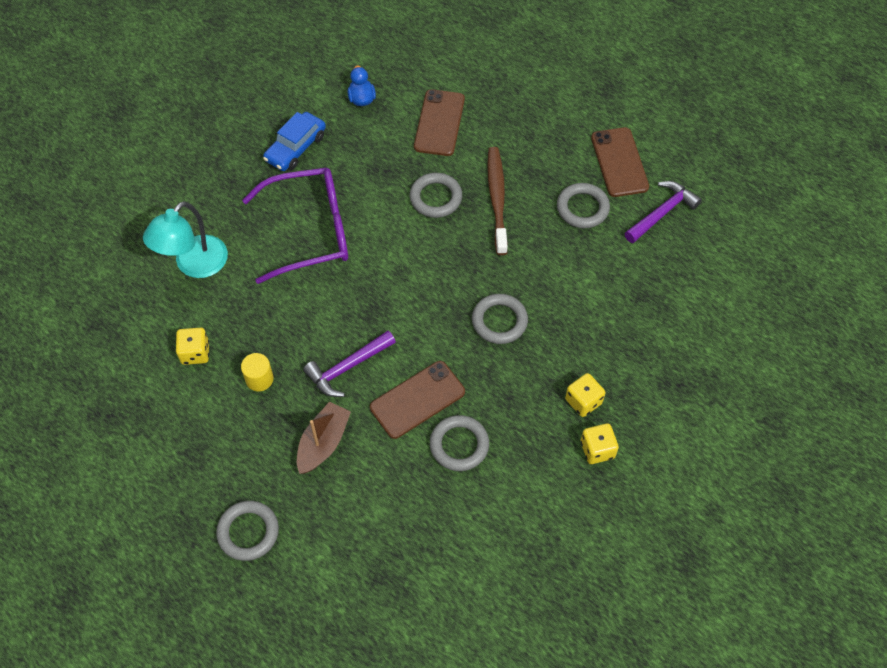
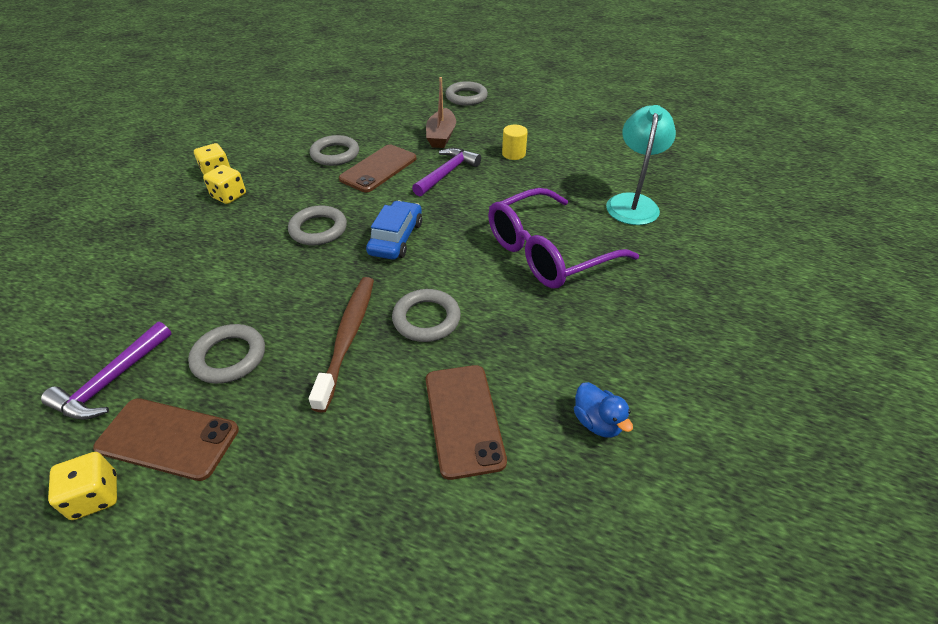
camera: 160 degrees right, 15 degrees down
(195, 353) = (576, 156): yellow dice -> yellow dice (95, 496)
(295, 148) = (631, 328): blue car -> blue car (396, 238)
(497, 199) = (347, 338): brown toothbrush -> brown toothbrush turned 150 degrees counterclockwise
(619, 162) = (168, 439): brown phone -> brown phone turned 45 degrees counterclockwise

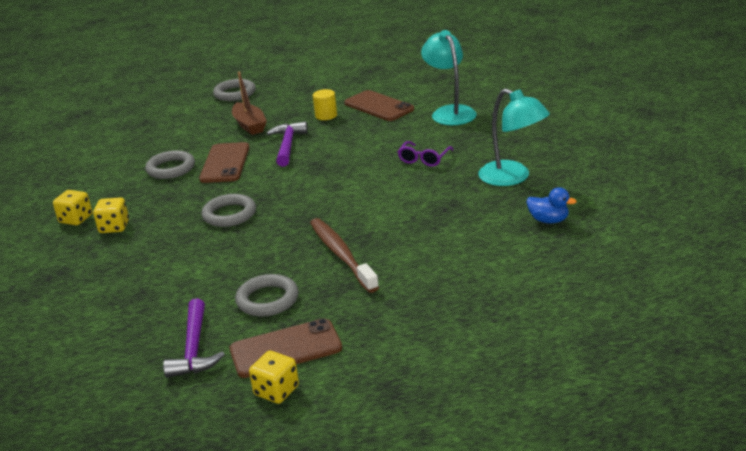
camera: 30 degrees left, 15 degrees down
(396, 238) = (301, 195): blue car -> none
(426, 319) = (384, 224): grey ring -> none
(463, 419) = (470, 254): brown phone -> brown phone (378, 106)
(549, 252) = (424, 159): purple glasses -> purple glasses, size x0.45
(616, 328) = (512, 178): none -> turquoise lamp

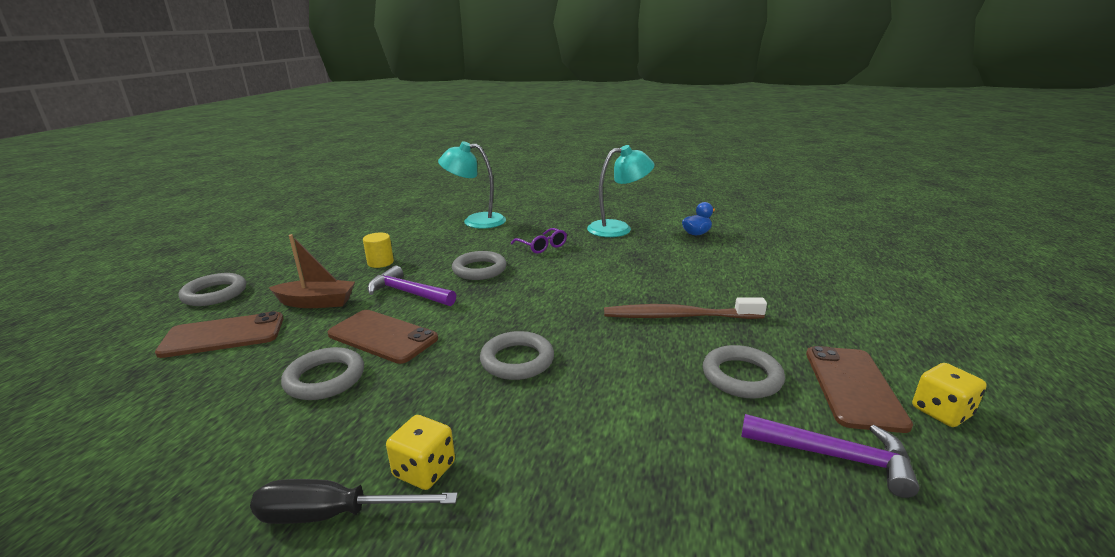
camera: 65 degrees left, 5 degrees down
(76, 219) = (334, 515): yellow dice -> black screwdriver
(350, 153) = (479, 269): none -> grey ring
(378, 106) = (410, 239): brown phone -> brown phone (223, 335)

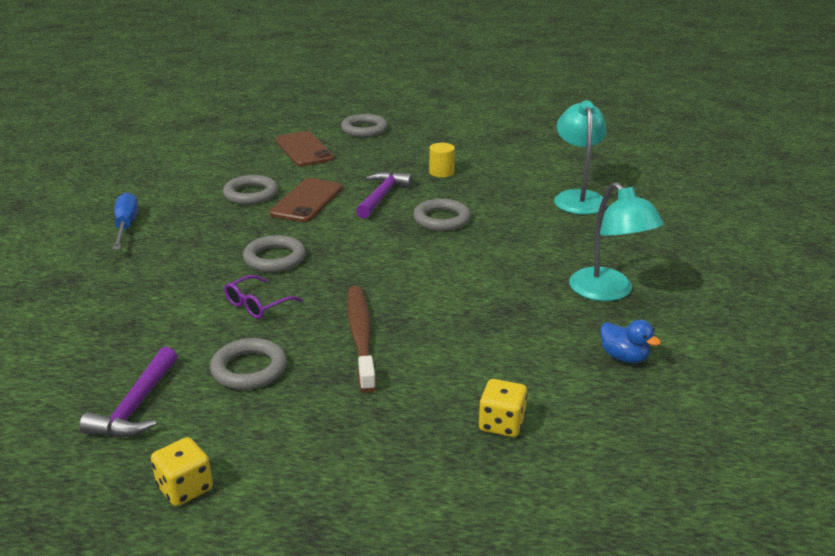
camera: 80 degrees right, 5 degrees up
(317, 302) = (357, 166): brown boat -> none
(334, 515) = (126, 226): black screwdriver -> blue screwdriver
(424, 470) = (155, 243): yellow dice -> yellow dice (501, 424)
(542, 246) = (518, 245): purple glasses -> purple glasses (258, 304)
(853, 387) = (229, 436): brown phone -> none

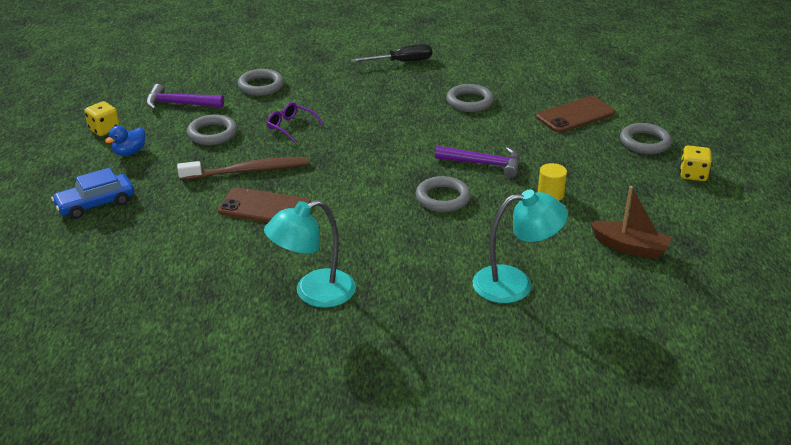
camera: 85 degrees right, 5 degrees up
(126, 226) = (401, 62): blue screwdriver -> black screwdriver
(274, 258) = (359, 125): grey ring -> grey ring (261, 86)
(307, 201) = (463, 128): brown phone -> brown phone (265, 208)
(422, 473) = (95, 203): none -> blue car
(501, 424) = (136, 233): yellow dice -> yellow dice (693, 174)
(523, 152) = (630, 247): none -> brown boat
(624, 357) = (209, 295): blue duck -> blue duck (129, 152)

